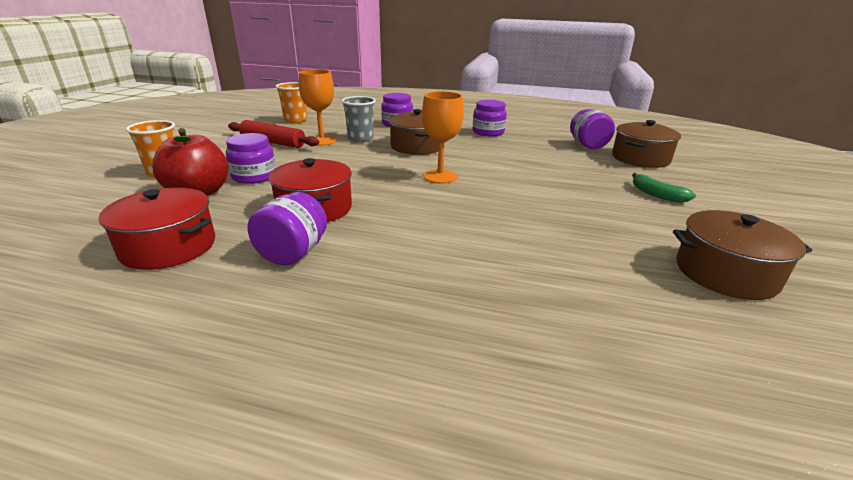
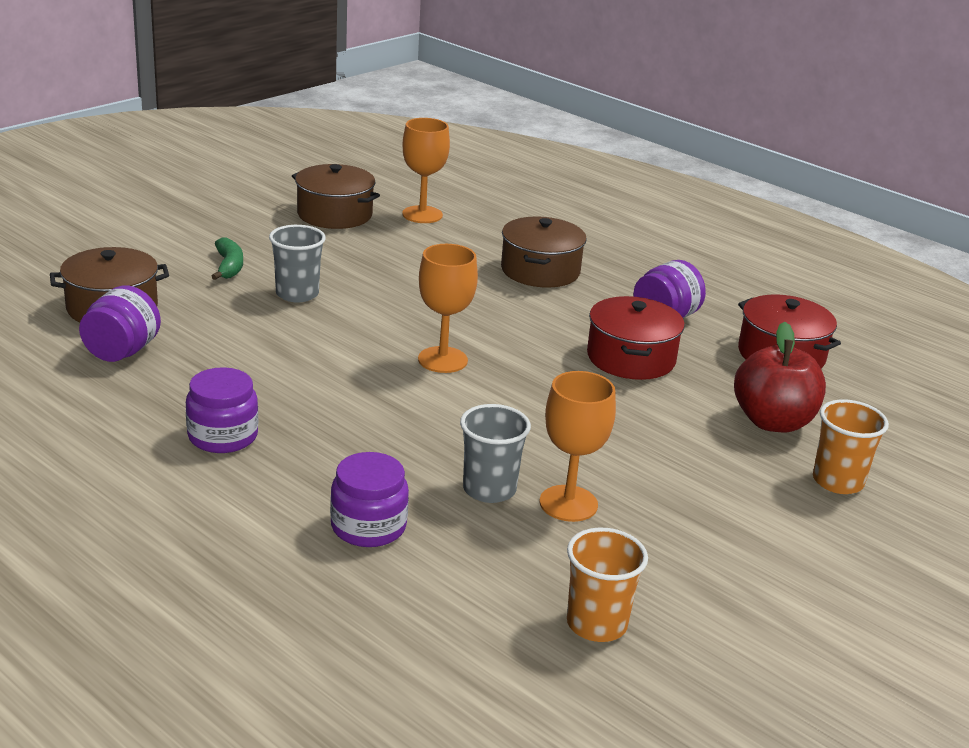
camera: 155 degrees left, 0 degrees up
(254, 176) = (701, 434): purple jar -> none
(273, 142) = (664, 527): red rolling pin -> none
(417, 146) = (407, 433): brown pot -> brown pot (540, 271)
(582, 189) = (297, 294): none -> grey cup
(668, 312) = (422, 215): none -> orange goblet

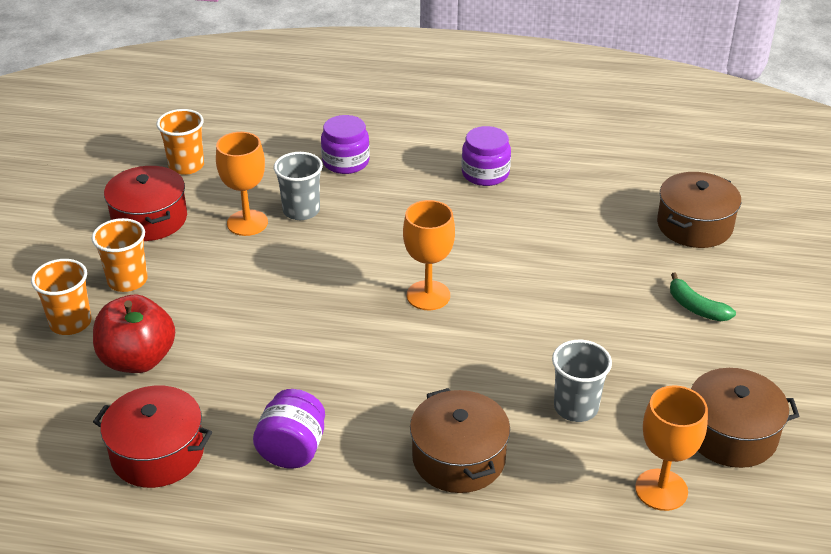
camera: 150 degrees right, 10 degrees up
(122, 352) = (627, 197): purple jar -> none
(297, 294) = (607, 306): grey cup -> grey cup (576, 407)
(631, 358) = (289, 374): red pot -> red pot (149, 219)
(755, 498) = (127, 280): none -> orange cup

